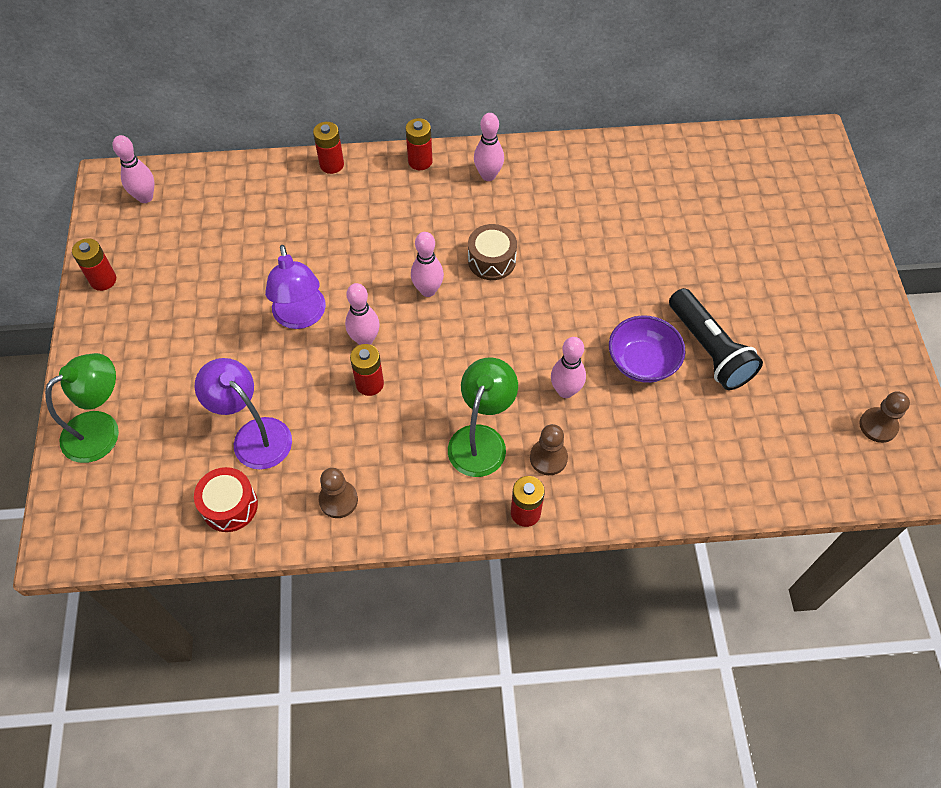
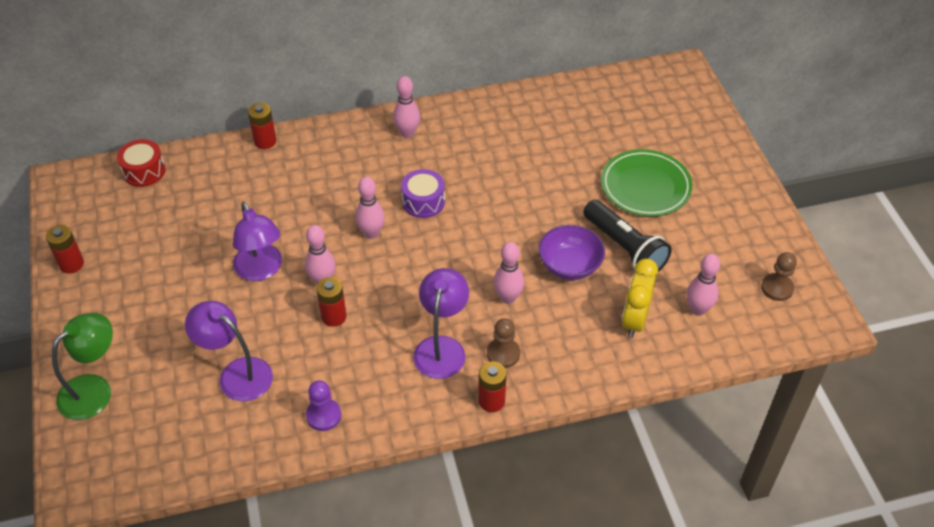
camera: 10 degrees left, 10 degrees down
(145, 197) = (98, 190): pink bowling pin -> pink bowling pin (698, 309)
(229, 506) = (225, 435): red drum -> red drum (144, 171)
(338, 500) = (323, 415): brown pawn -> purple pawn
(420, 161) = (344, 129): red battery -> none
(481, 439) = (441, 347): green lamp -> purple lamp
(491, 260) = (423, 202): brown drum -> purple drum
(704, 440) = (634, 320): none -> yellow clock
(746, 278) = (645, 187): none -> green plate

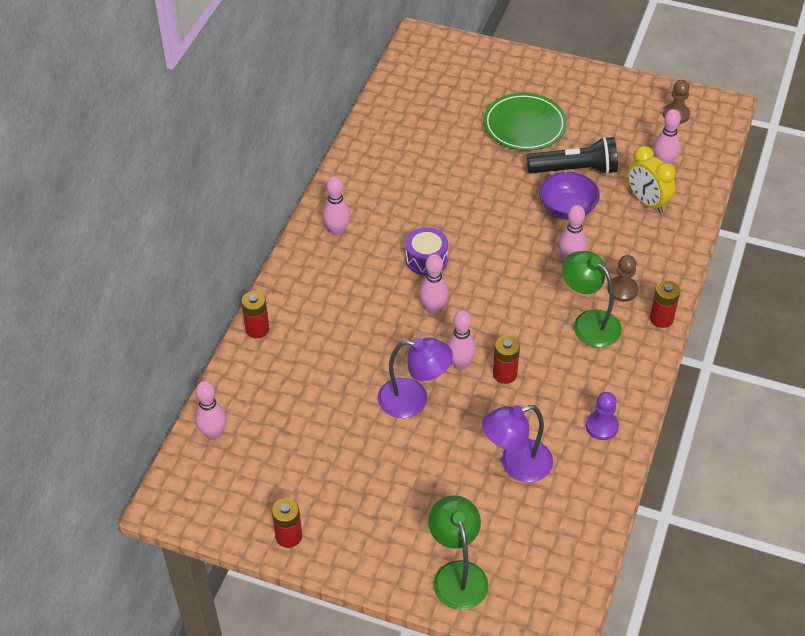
camera: 55 degrees left, 0 degrees up
(144, 171) = (213, 433): red drum -> pink bowling pin
(441, 347) = (589, 322): purple lamp -> green lamp

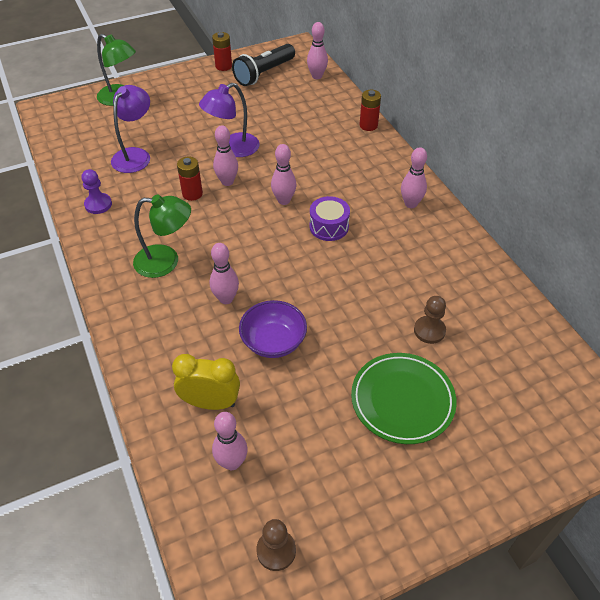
camera: 135 degrees right, 0 degrees up
(575, 169) = (307, 387): black flashlight -> black flashlight (264, 74)
(622, 290) = (162, 303): brown pawn -> brown pawn (429, 330)
(661, 319) = (111, 301): red battery -> none

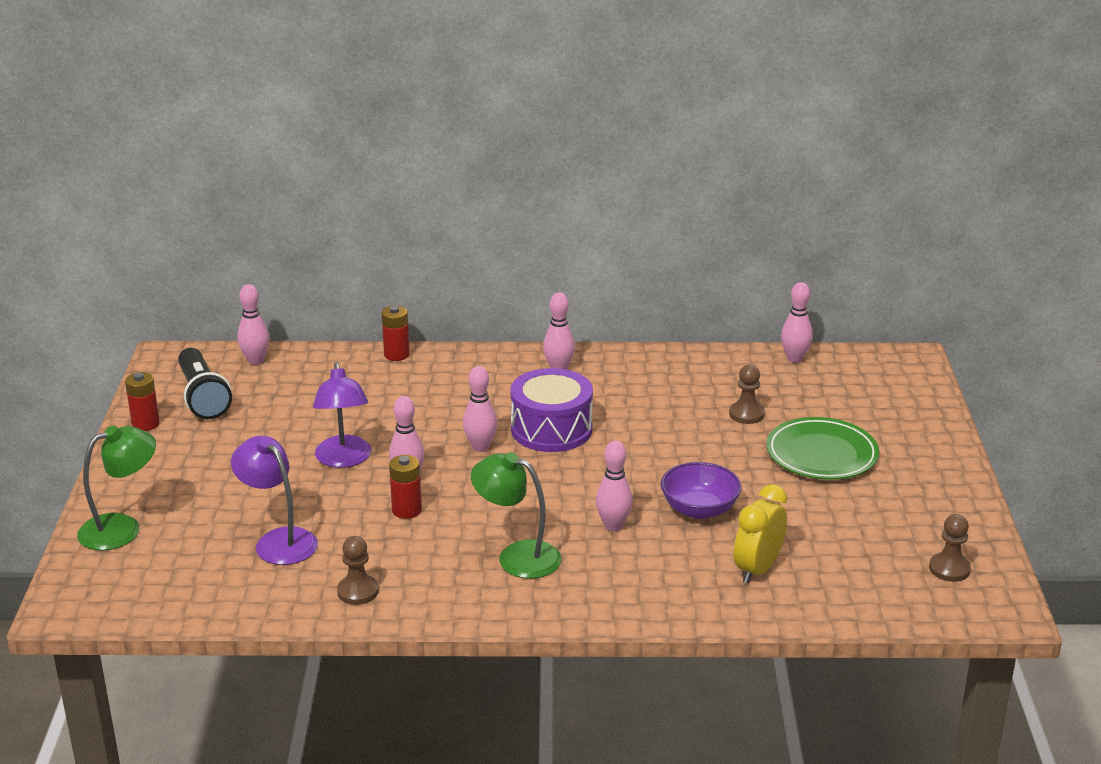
camera: 65 degrees left, 20 degrees down
(98, 204) = (358, 591): purple pawn -> brown pawn
(166, 261) = (517, 556): green lamp -> green lamp turned 90 degrees counterclockwise
(232, 462) = (840, 572): pink bowling pin -> pink bowling pin (794, 358)
(329, 226) = (551, 429): purple drum -> purple drum, size x1.60

